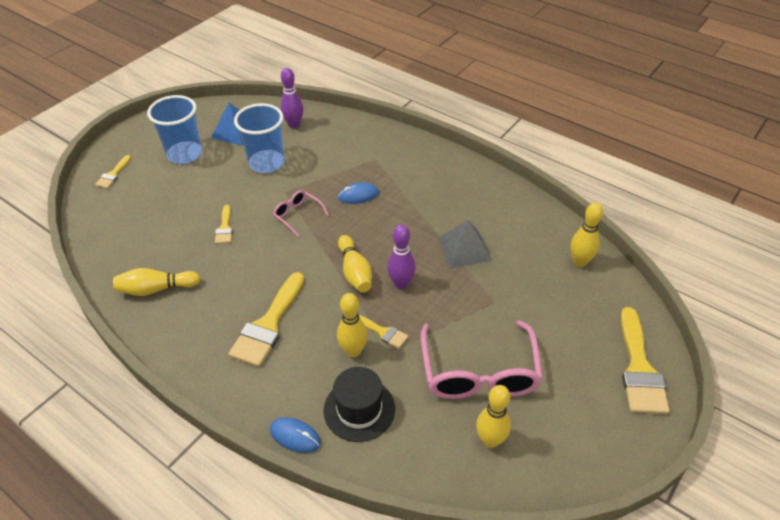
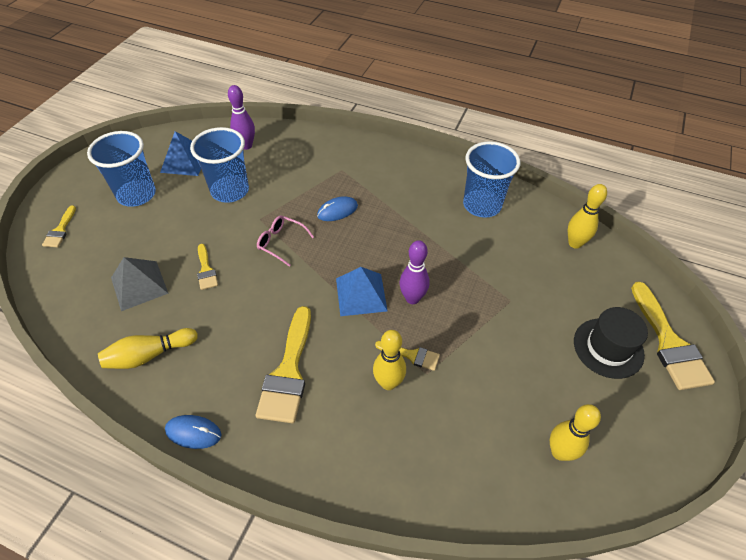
camera: 15 degrees left, 5 degrees up
(295, 436) = (358, 496): blue mouse -> blue mouse (193, 432)
(355, 272) = (361, 294): yellow bowling pin -> blue pyramid
(359, 409) = (416, 448): black hat -> black hat (608, 348)
(464, 249) = (462, 249): grey pyramid -> grey pyramid (139, 285)
(479, 372) = (522, 379): pink glasses -> none
(499, 212) = (482, 205): none -> blue cup

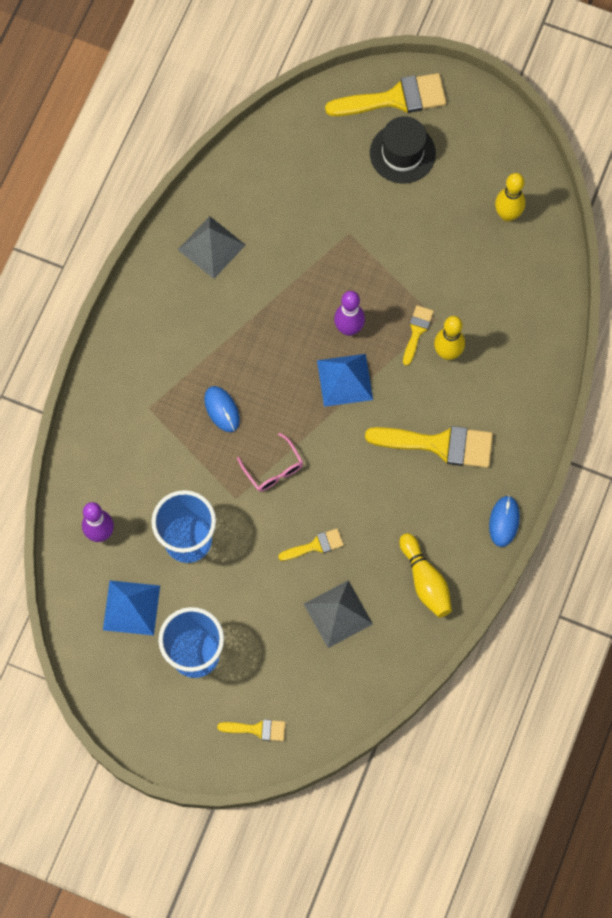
camera: 90 degrees left, 20 degrees up
(281, 242) = (273, 469): pink glasses -> pink glasses turned 60 degrees counterclockwise
(482, 205) = (211, 247): blue cup -> grey pyramid
(575, 243) = (270, 157): yellow bowling pin -> none

